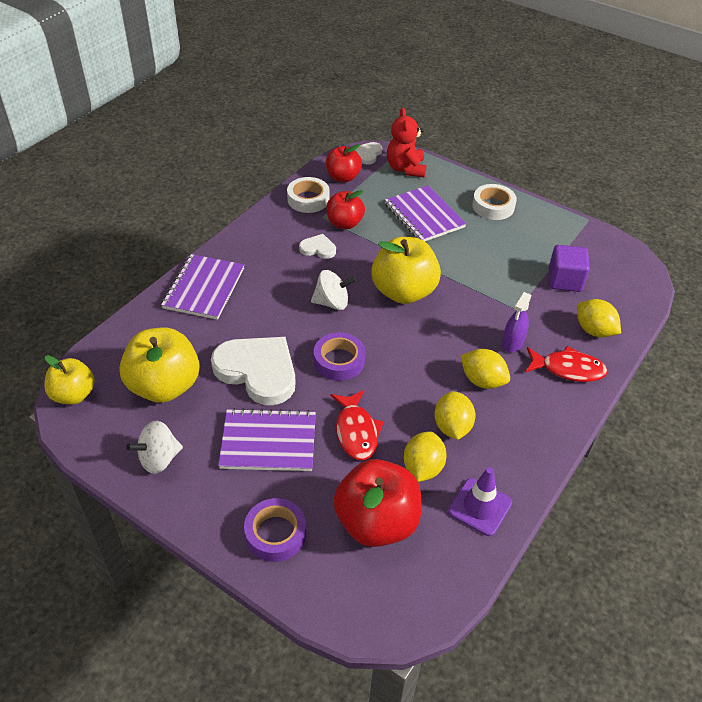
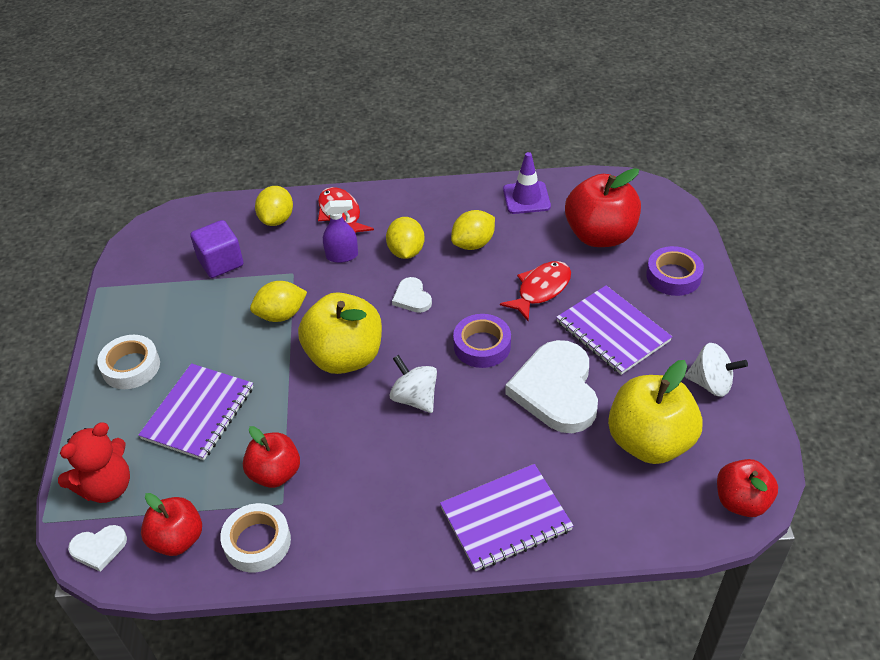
camera: 125 degrees left, 0 degrees up
(74, 395) = (741, 501): yellow apple -> red apple
(318, 248) = (343, 466): white heart -> white heart (412, 297)
(423, 468) = (529, 239): yellow lemon -> yellow lemon (281, 315)

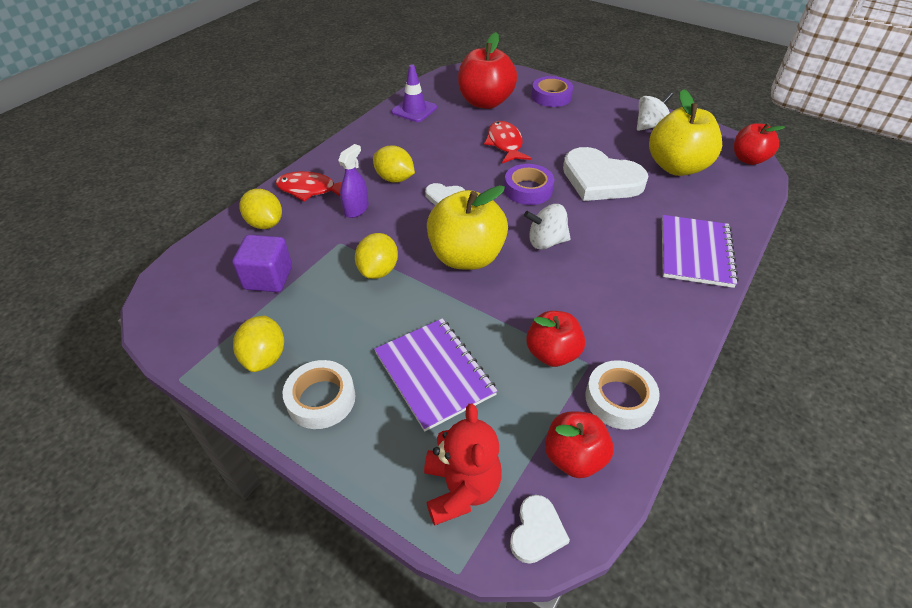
camera: 55 degrees left, 0 degrees up
(473, 244) = (427, 148): yellow lemon -> yellow lemon (265, 357)
(612, 331) = (572, 136): purple notebook -> none

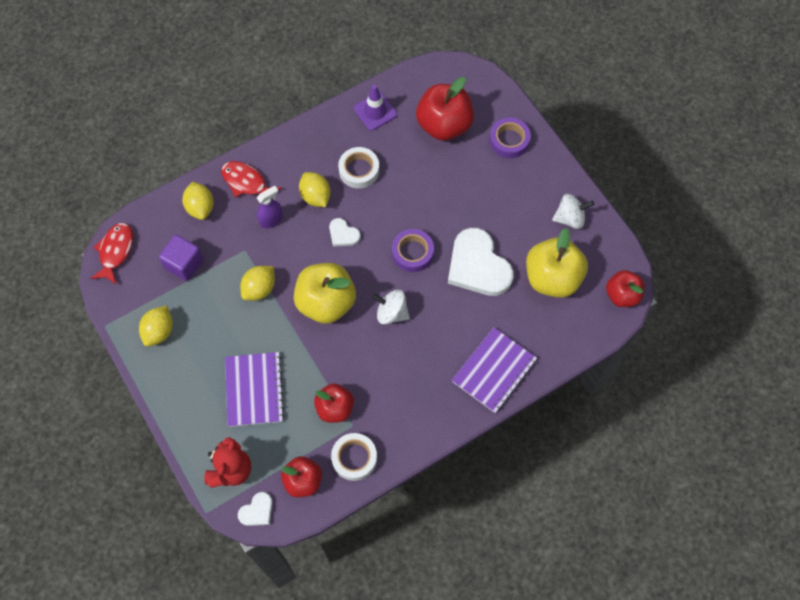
camera: 25 degrees right, 20 degrees up
(321, 399) = (180, 377): white tape -> white tape (359, 170)
(505, 144) = (427, 190): red fish -> red fish (115, 251)

